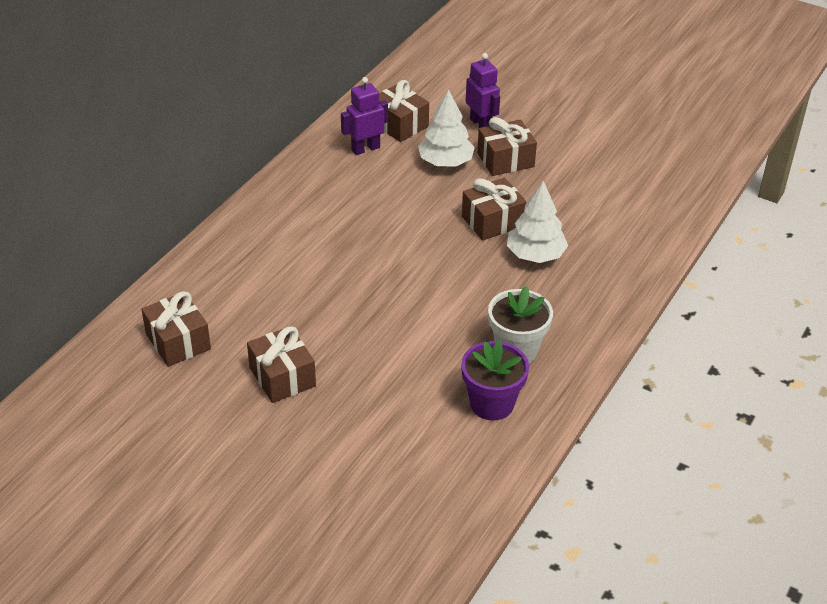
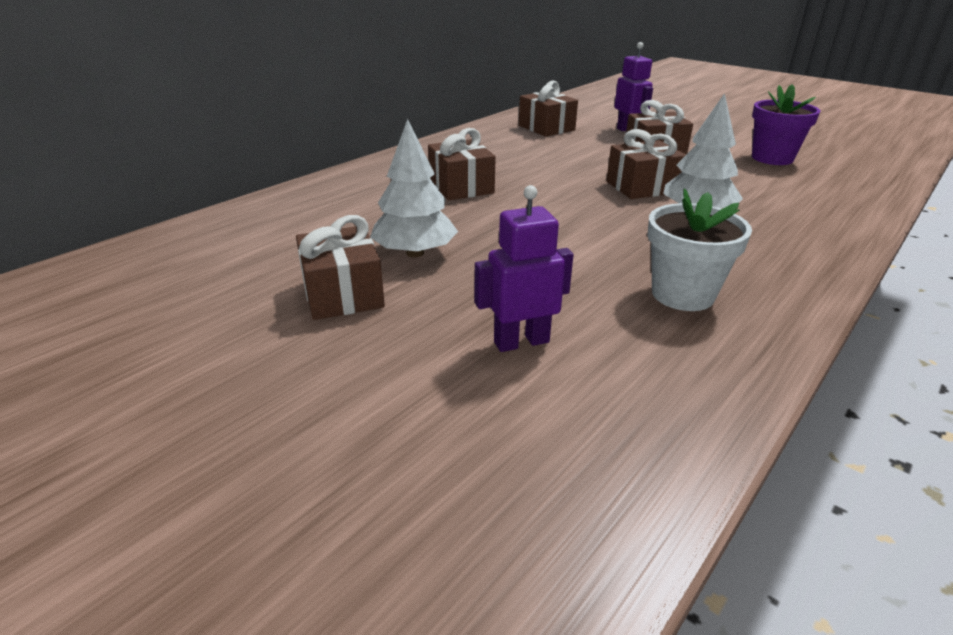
camera: 10 degrees right, 10 degrees down
(178, 342) = (231, 250): brown gift -> brown gift (461, 187)
(365, 149) = (510, 138): purple robot -> purple robot (521, 342)
(445, 162) = (590, 149): white tree -> white tree (415, 253)
(492, 404) = (648, 353): purple flower pot -> purple flower pot (772, 158)

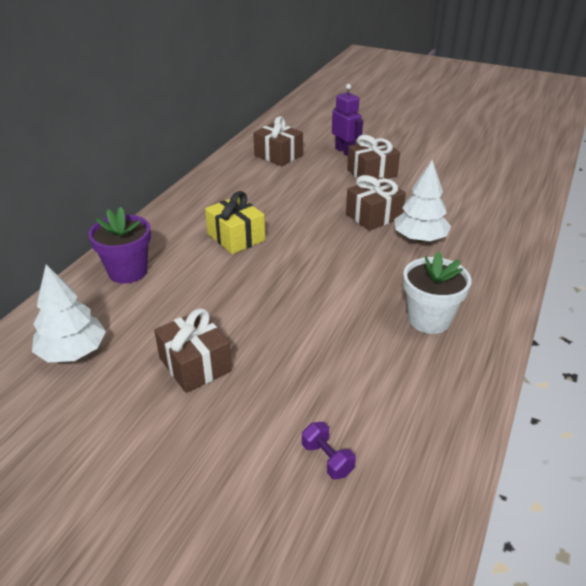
camera: 15 degrees left, 5 degrees up
(415, 253) = (230, 314): white tree -> white tree (73, 352)
(461, 187) = (236, 237): brown gift -> yellow gift
(464, 430) = (327, 459): none -> purple dumbbell
(521, 342) = (337, 382): purple robot -> none
(772, 158) = (459, 169): purple flower pot -> purple flower pot (128, 271)

